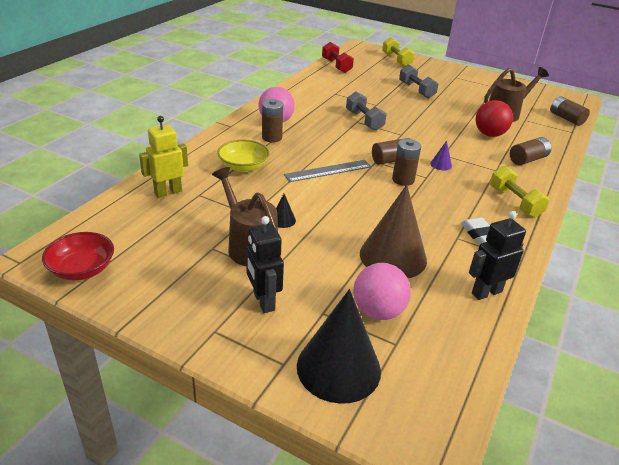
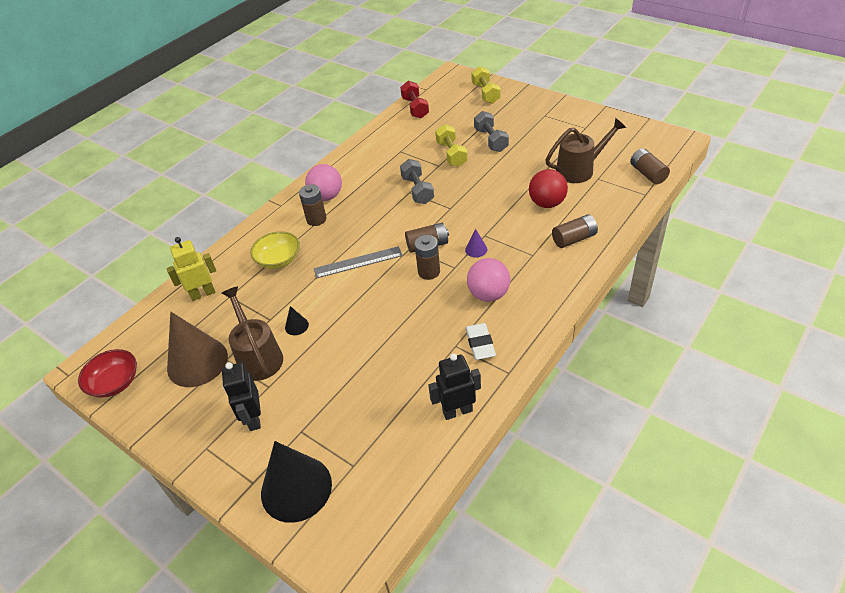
camera: 15 degrees right, 10 degrees up
(378, 311) = (349, 431): pink ball -> pink ball (488, 294)
(393, 256) = (384, 369): brown cone -> brown cone (197, 362)
(514, 202) = (533, 299): yellow dumbbell -> yellow dumbbell (451, 154)

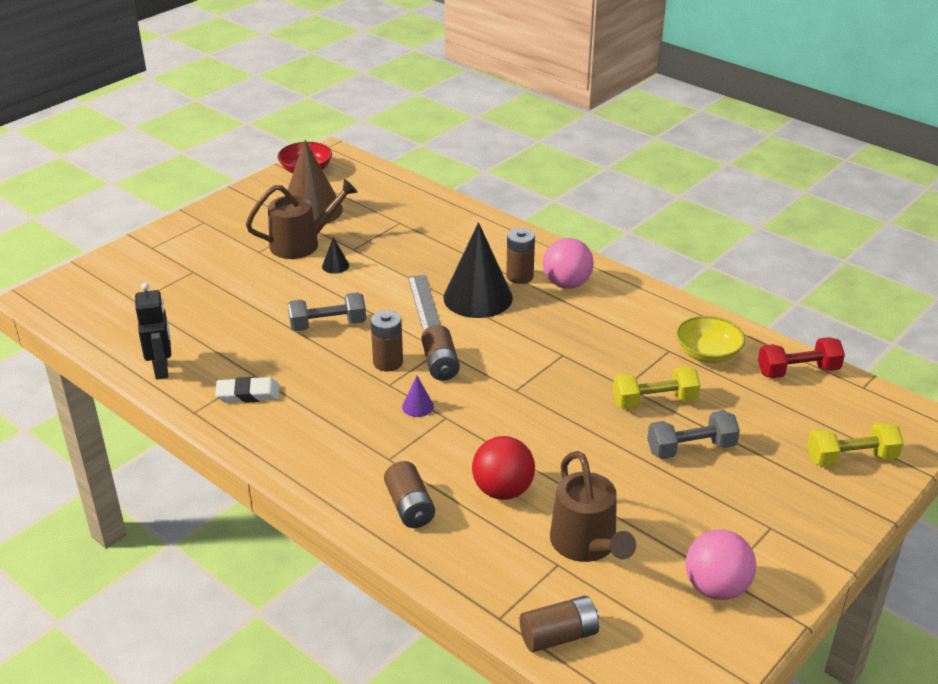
camera: 90 degrees right, 10 degrees down
(203, 294) = (410, 206): yellow robot -> none
(253, 418) = (223, 245): black robot -> none
(278, 259) = (450, 251): yellow bowl -> yellow bowl (707, 353)
(296, 488) = (131, 270): black cone -> black cone (478, 297)
(417, 190) = (565, 362): grey dumbbell -> grey dumbbell (328, 325)
(488, 294) = (327, 409): pink ball -> pink ball (716, 588)

